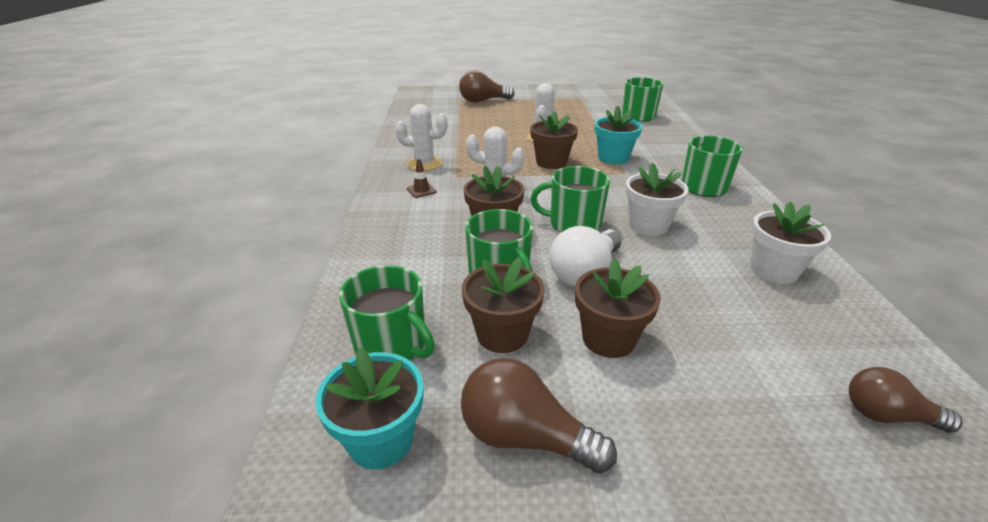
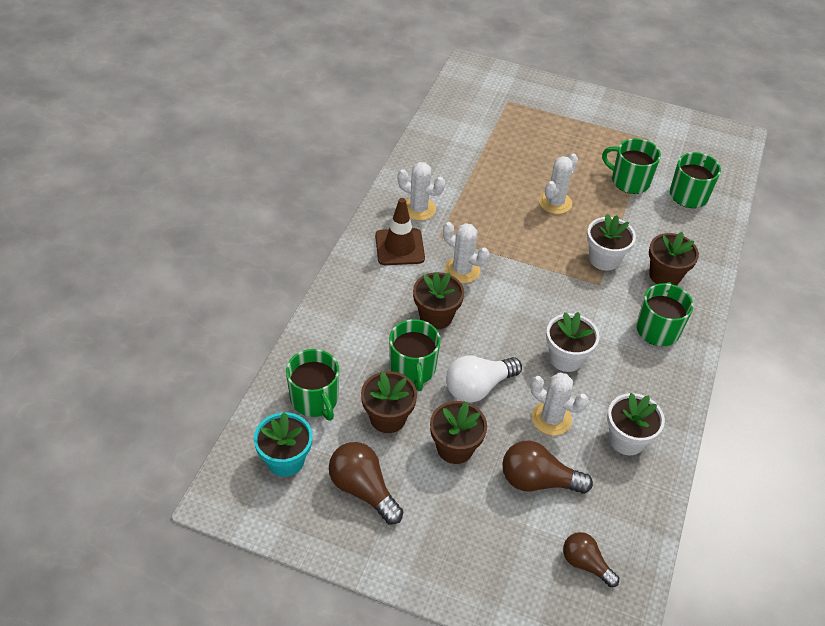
camera: 20 degrees right, 15 degrees up
(421, 190) = (399, 247): brown traffic cone -> brown traffic cone, size x2.07
(483, 101) = (532, 111): brown light bulb -> brown light bulb (537, 480)
(551, 162) = (538, 245): brown flower pot -> brown flower pot (665, 275)
(573, 224) = (504, 334): green mug -> green mug (629, 181)
(613, 158) = (604, 259): turquoise flower pot -> white flower pot
(684, 276) = (551, 418): none -> white cactus

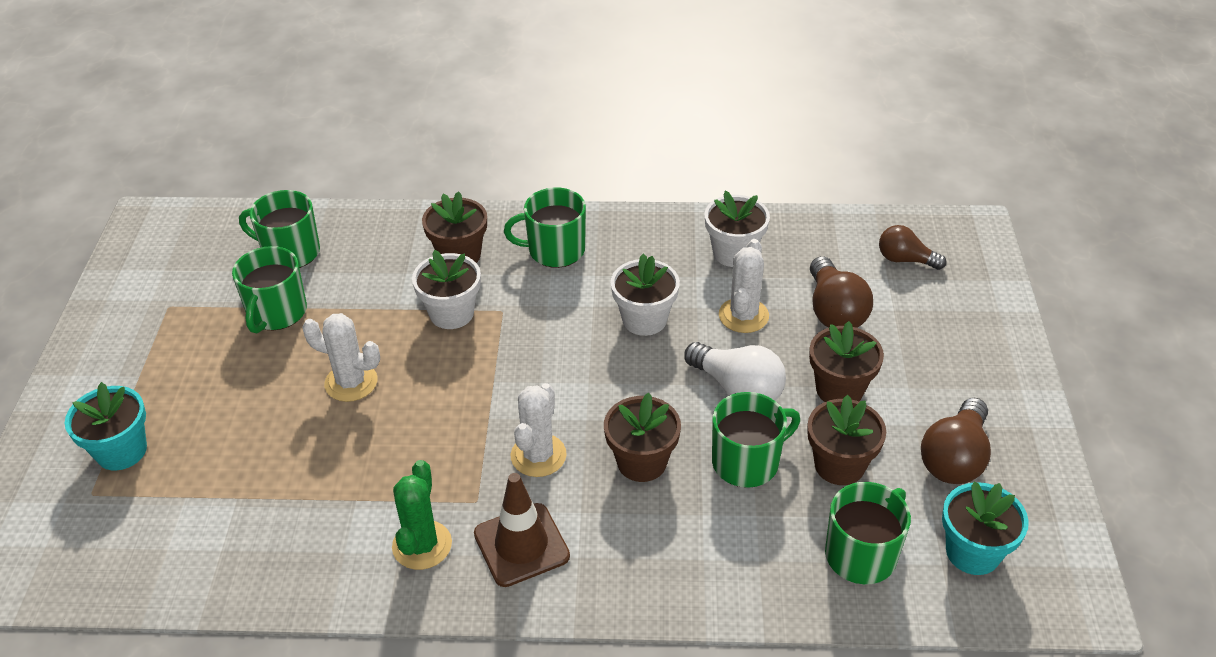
camera: 105 degrees left, 5 degrees down
(419, 209) = (422, 545): white cactus -> green cactus
(534, 112) = (121, 451): none -> turquoise flower pot
(585, 563) = (905, 260): brown light bulb -> brown light bulb turned 90 degrees clockwise

